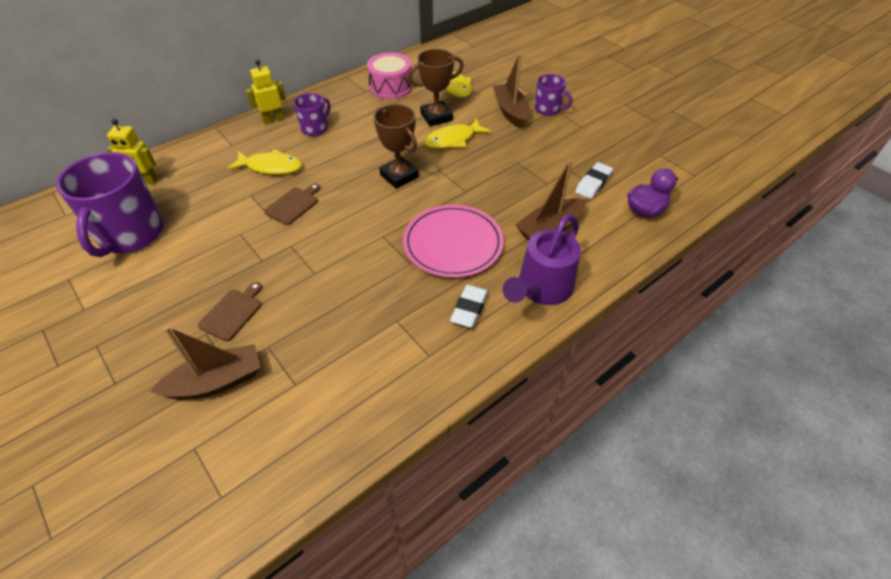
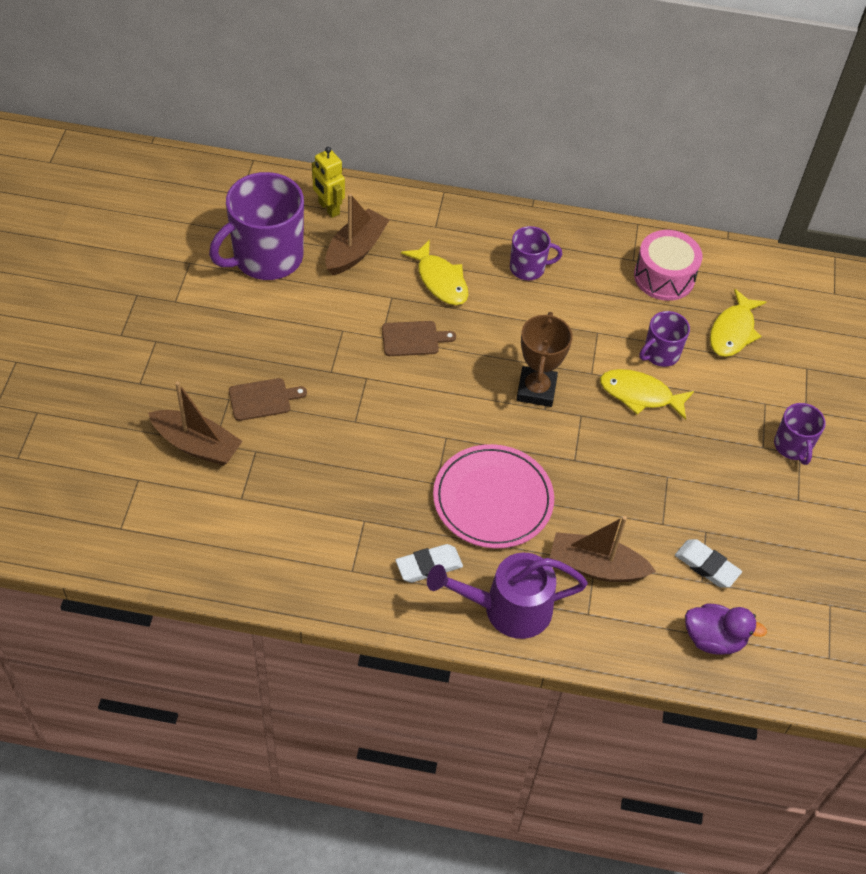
camera: 45 degrees right, 5 degrees up
(273, 120) = (503, 225): yellow robot -> none
(436, 117) = (660, 354): brown trophy -> purple mug
(510, 112) = (747, 414): brown boat -> brown boat (355, 250)
(593, 183) = (706, 566): white eraser -> white eraser turned 45 degrees clockwise

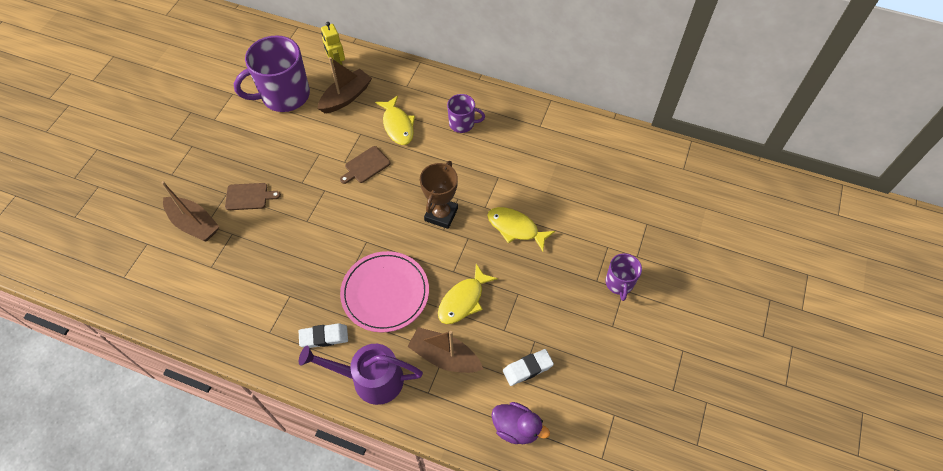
camera: 15 degrees right, 5 degrees up
(413, 339) = (366, 166): brown cutting board -> brown cutting board turned 135 degrees clockwise
(660, 354) = (539, 199): purple mug -> none
(664, 277) = (559, 141): pink drum -> none
(706, 566) = (527, 368): white eraser -> white eraser turned 75 degrees counterclockwise
(733, 331) = (598, 188): yellow fish -> yellow fish (463, 300)

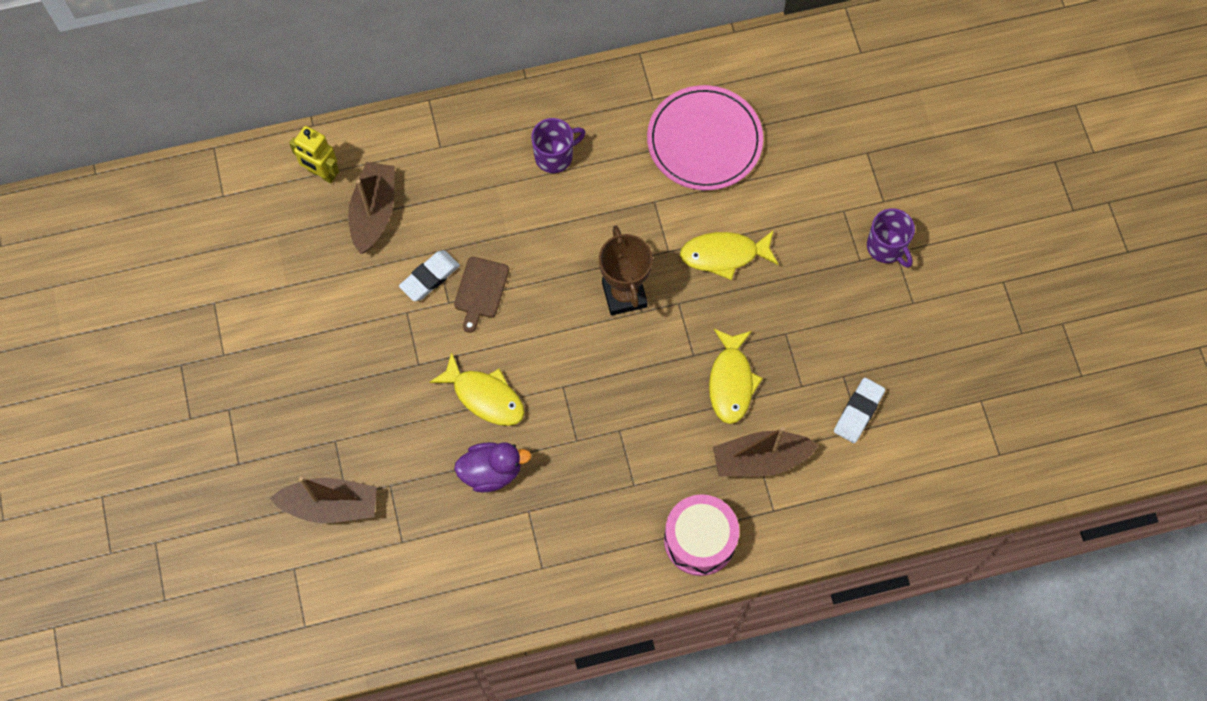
camera: 35 degrees left, 10 degrees up
(249, 196) = (368, 426): brown cutting board -> none
(284, 95) = (288, 261): purple mug -> none
(324, 337) = (610, 530): white eraser -> white eraser (430, 278)
(370, 379) = (700, 540): purple watering can -> pink drum
(385, 293) = (636, 433): pink plate -> pink plate (704, 140)
(398, 125) = (475, 210): yellow fish -> yellow fish (485, 396)
(516, 428) = (893, 483): purple duck -> purple duck (491, 472)

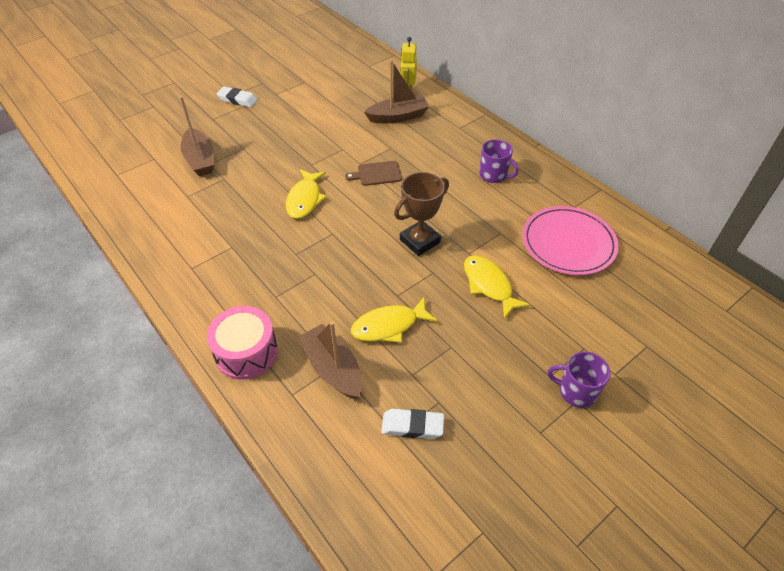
camera: 65 degrees right, 20 degrees down
(430, 278) = (371, 151): white eraser -> white eraser (237, 100)
(491, 472) = (253, 220): purple duck -> none
(886, 247) = (576, 391): purple mug -> purple mug turned 75 degrees clockwise

